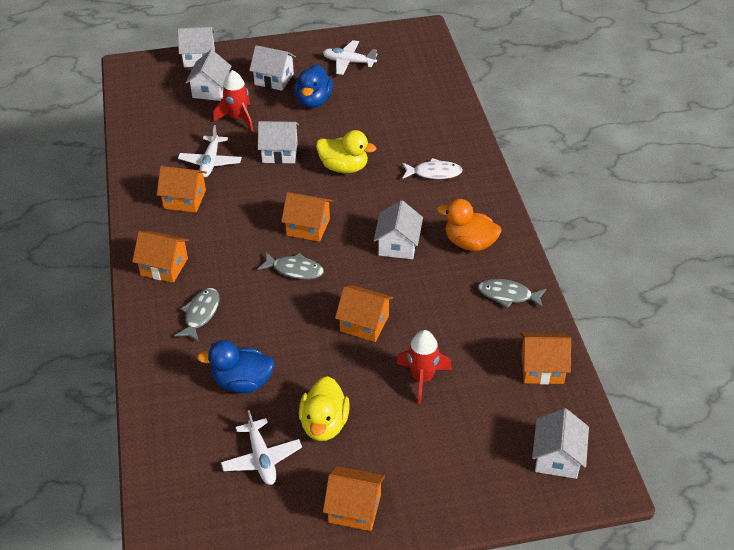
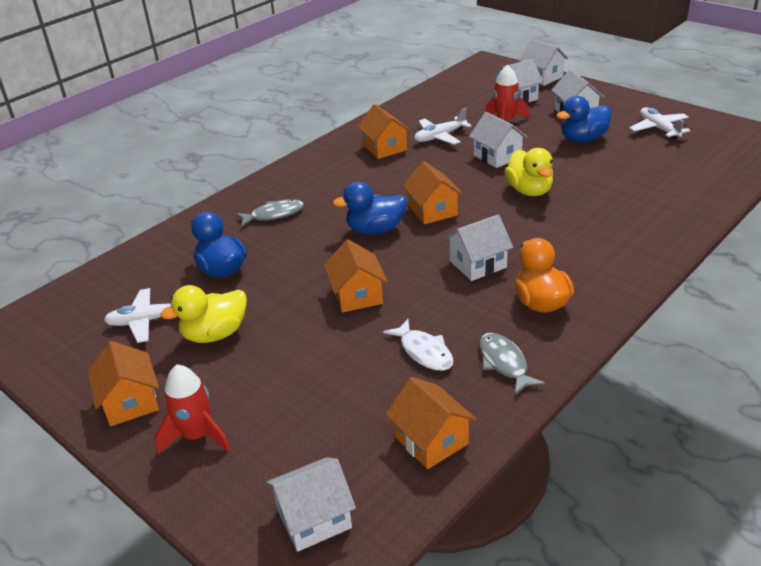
camera: 55 degrees right, 10 degrees down
(164, 266) = (304, 176): orange house -> none
(261, 458) = (147, 321): white plane -> white plane turned 45 degrees clockwise
(295, 270) = (375, 230): grey fish -> blue duck
(422, 378) = (327, 363): red rocket -> red rocket (197, 436)
(434, 173) = (600, 236): white fish -> white fish (424, 352)

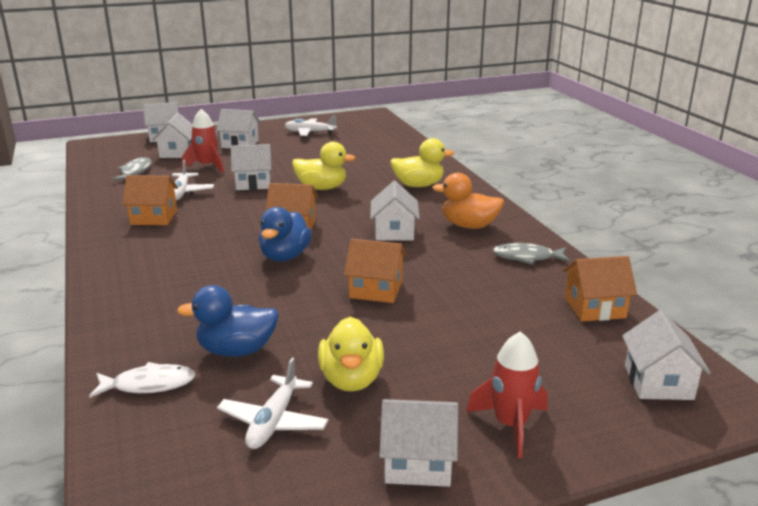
camera: 65 degrees left, 10 degrees down
(130, 402) = (418, 463): orange house -> white house
(274, 215) = (177, 297): grey fish -> grey fish (135, 172)
(424, 352) = (485, 282): white fish -> white fish (149, 385)
(583, 139) = (281, 153): blue duck -> none
(606, 238) = (418, 185): none -> yellow duck

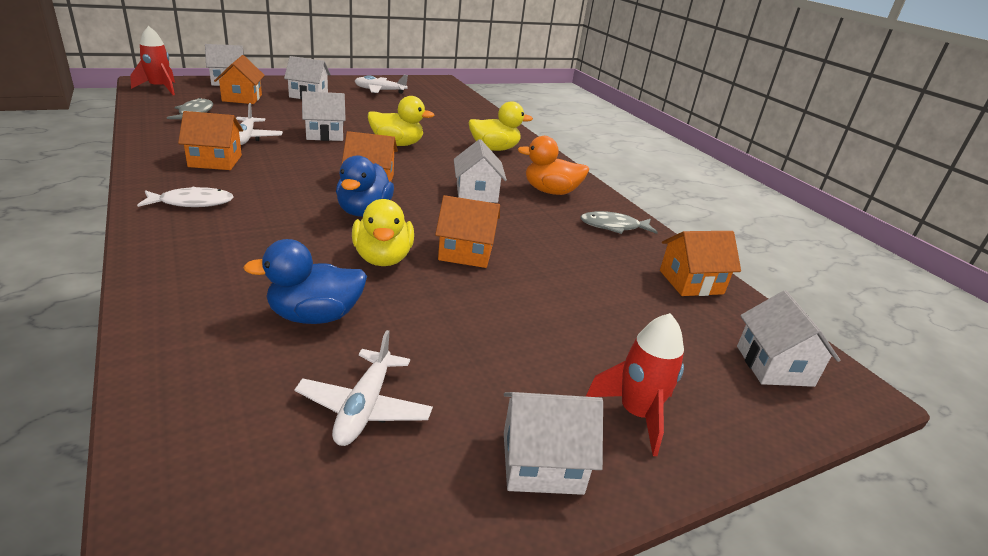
camera: 10 degrees left, 5 degrees up
(149, 385) = (207, 356): white fish -> white fish (192, 203)
(178, 153) = (242, 98): white house -> orange house
(207, 166) = (274, 114): red rocket -> red rocket (159, 88)
(351, 379) = (451, 355): yellow duck -> yellow duck (383, 258)

